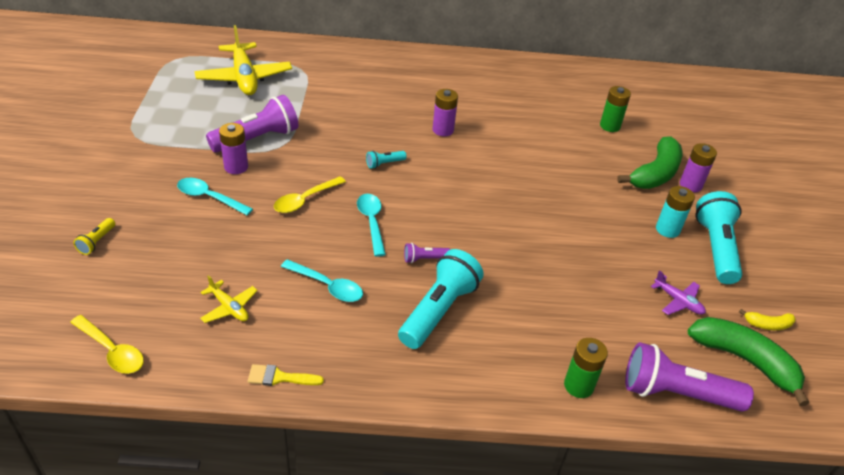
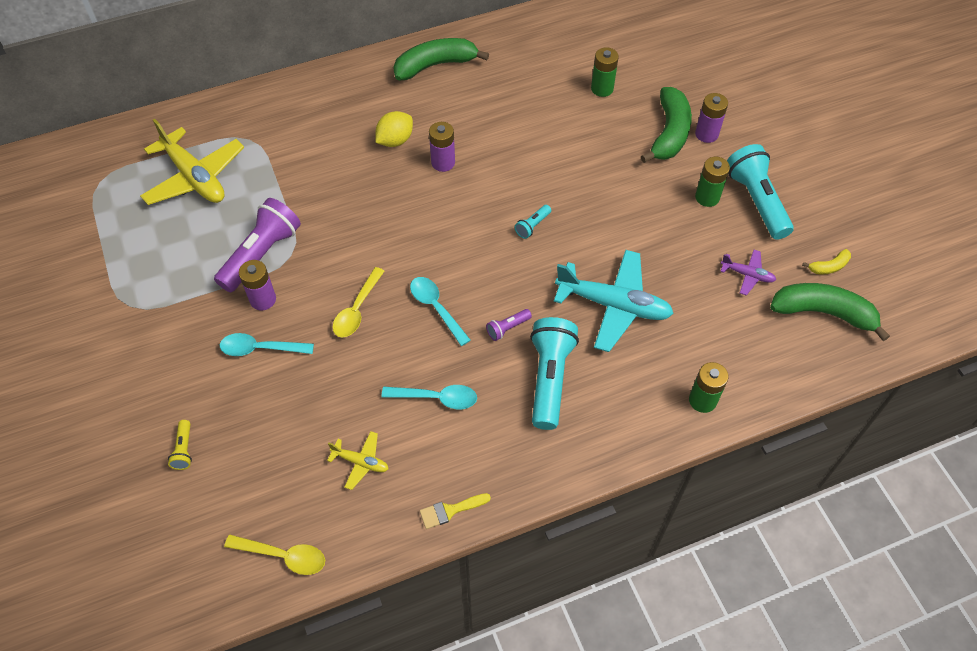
camera: 20 degrees left, 15 degrees up
(384, 164) = (409, 231): turquoise flashlight -> turquoise flashlight (532, 226)
(413, 104) = (395, 140): none -> yellow lemon
(477, 70) = (435, 65): none -> green banana
(532, 277) = (613, 305): none -> turquoise plane
(667, 229) = (707, 197): turquoise battery -> green battery
(676, 393) = (782, 371): purple flashlight -> none

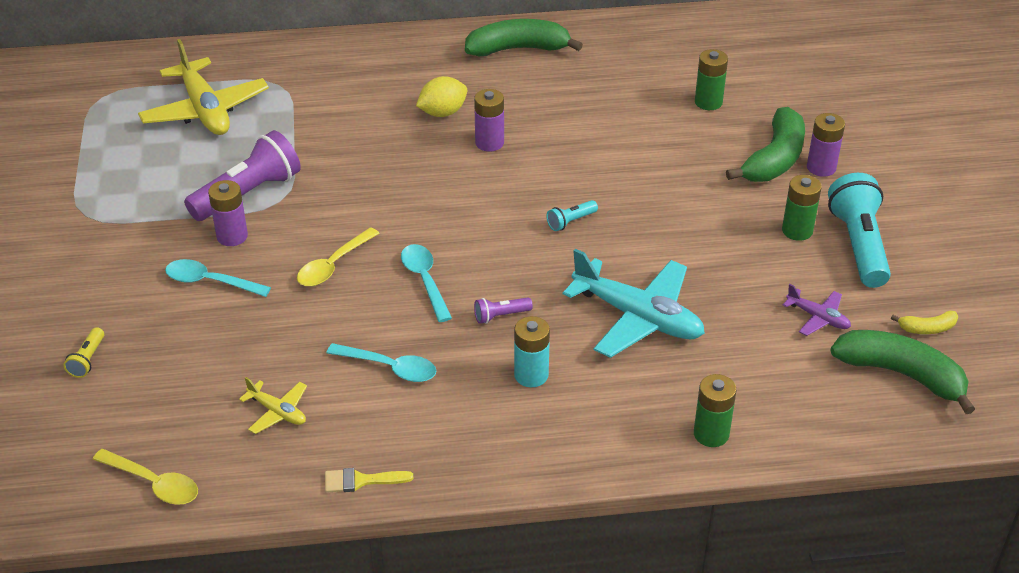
camera: 15 degrees right, 15 degrees down
(549, 379) = (531, 375): turquoise flashlight -> turquoise battery

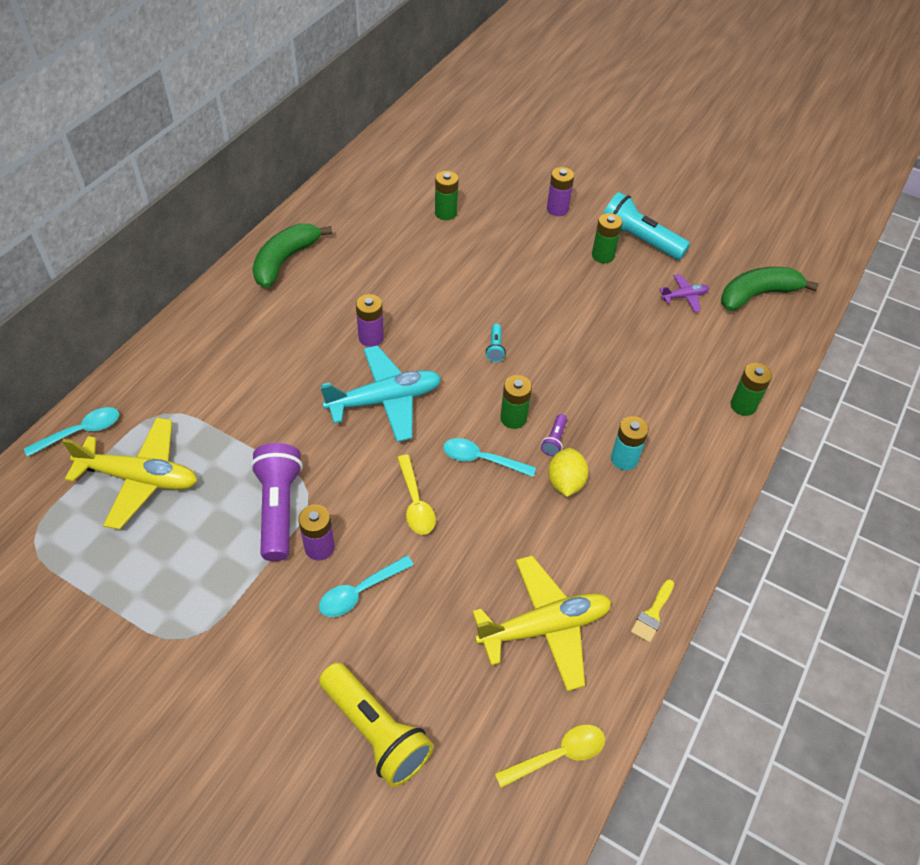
camera: 55 degrees left, 10 degrees up
(87, 360) = (375, 731): yellow flashlight -> yellow flashlight, size x2.25
(277, 412) = (544, 627): yellow plane -> yellow plane, size x2.09
(390, 368) = (554, 532): turquoise spoon -> turquoise spoon (81, 432)
(442, 112) = (310, 341): yellow lemon -> yellow lemon (565, 482)
(497, 276) = (513, 418): none -> green battery
(638, 317) = (615, 374): turquoise plane -> turquoise plane (385, 400)
(774, 159) = (530, 222): green banana -> none
(927, 328) = (730, 261): yellow banana -> none

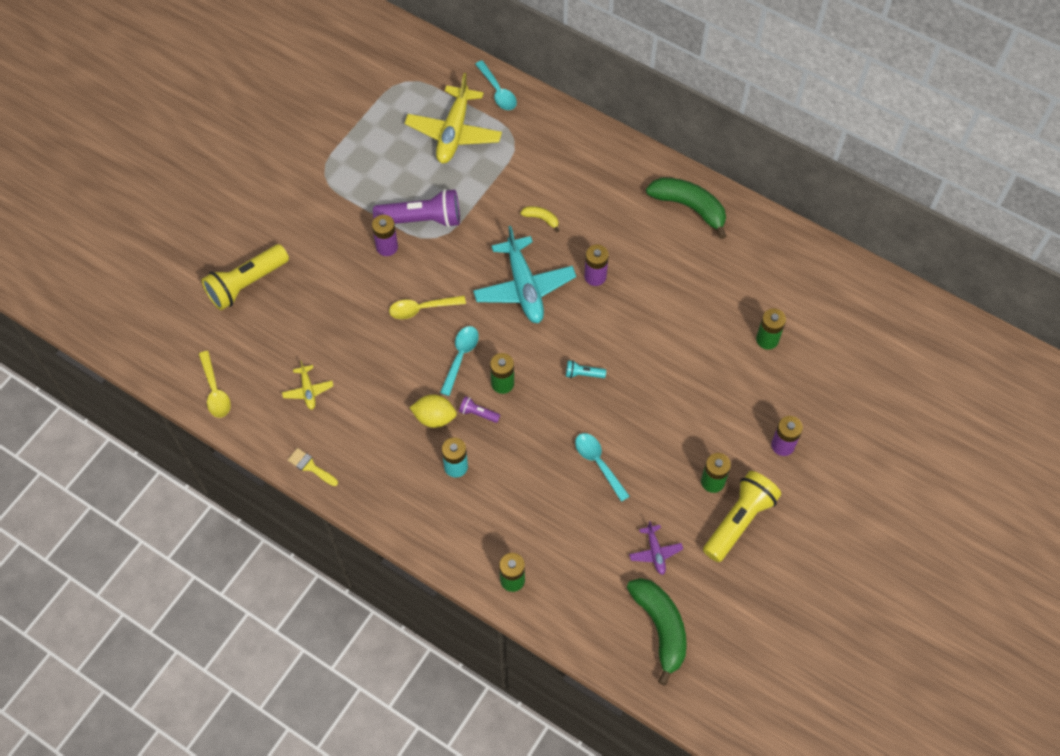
camera: 95 degrees right, 10 degrees up
(288, 385) = (541, 219): none -> yellow banana
(360, 592) = (348, 273): turquoise spoon -> turquoise spoon (598, 463)
(544, 627) = (308, 390): yellow plane -> yellow plane, size x0.48
(639, 240) = (739, 521): turquoise flashlight -> yellow flashlight

